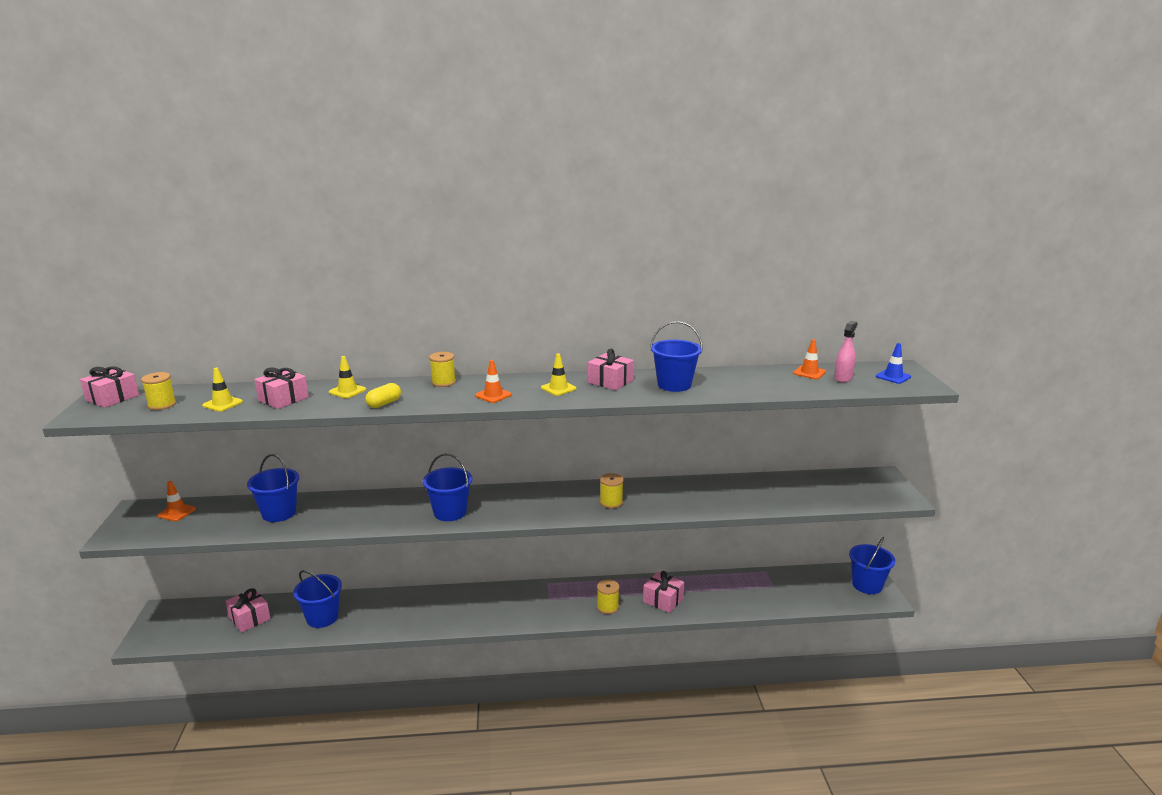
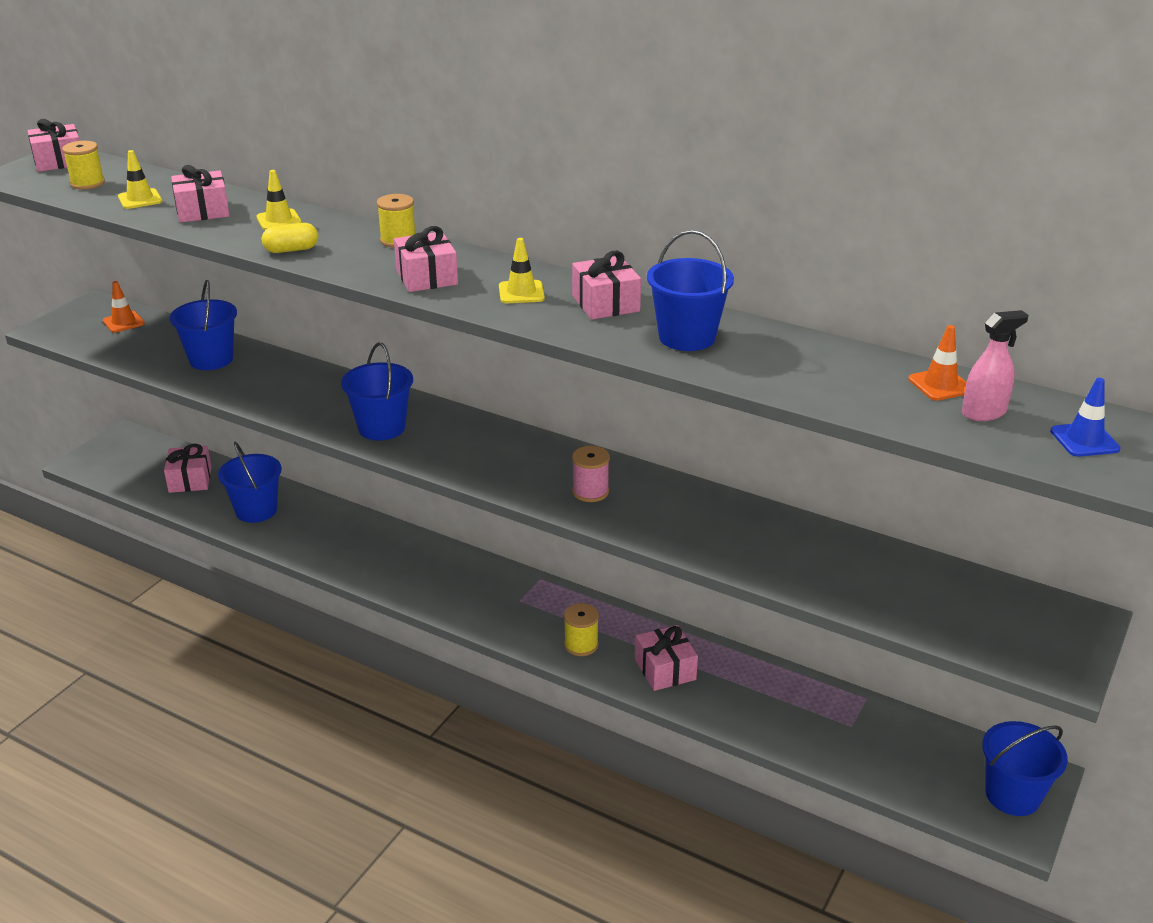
camera: 35 degrees right, 10 degrees up
(493, 395) = (427, 277): orange traffic cone -> pink gift
(611, 502) = (590, 492): yellow spool -> pink spool

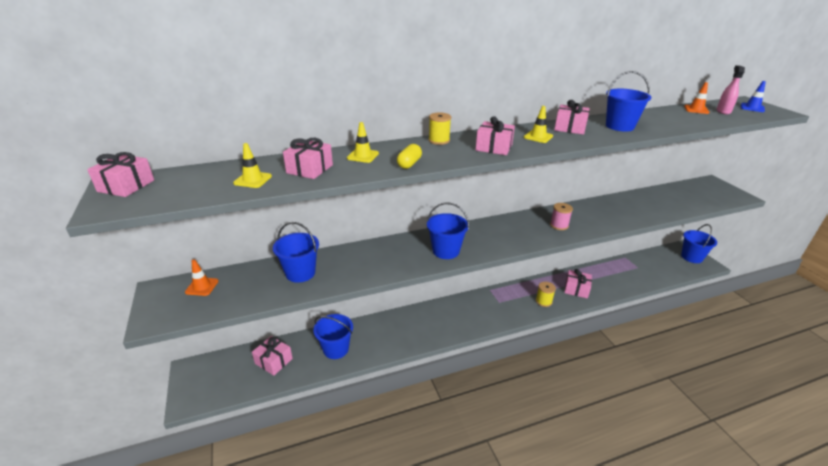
camera: 50 degrees left, 0 degrees up
(87, 183) = (188, 187): yellow spool -> none

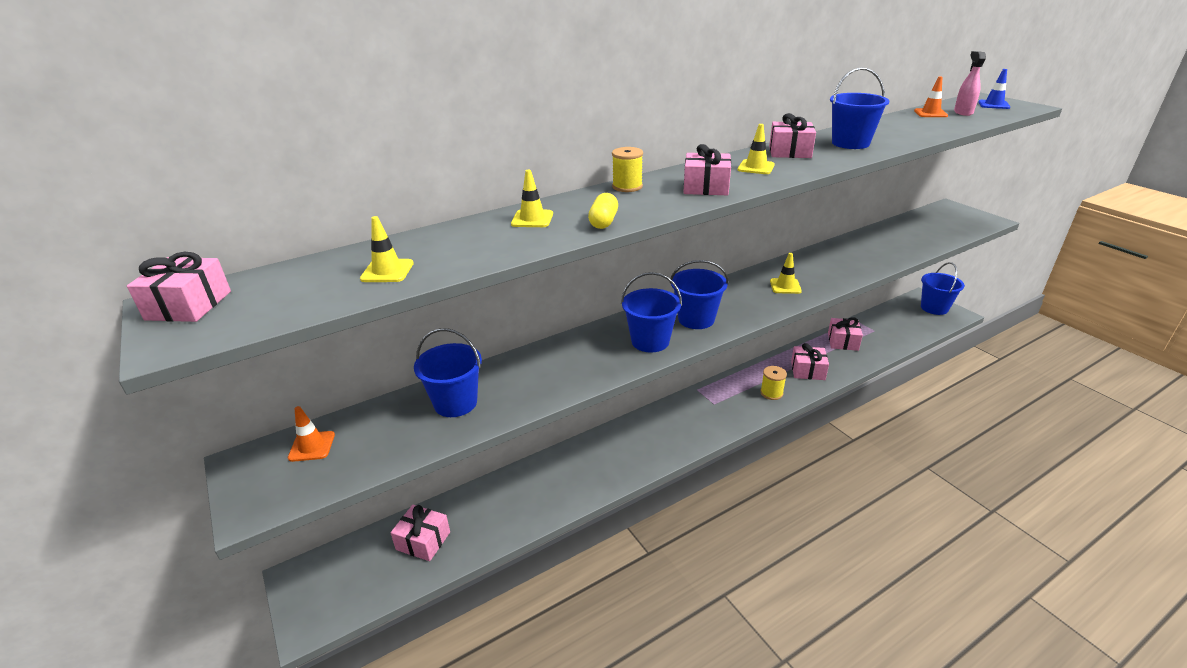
camera: 10 degrees left, 0 degrees up
(309, 169) = (465, 246): pink gift -> pink gift (842, 341)
(336, 349) = (509, 507): blue bucket -> blue bucket (696, 319)
(559, 225) = (785, 286): pink spool -> yellow traffic cone

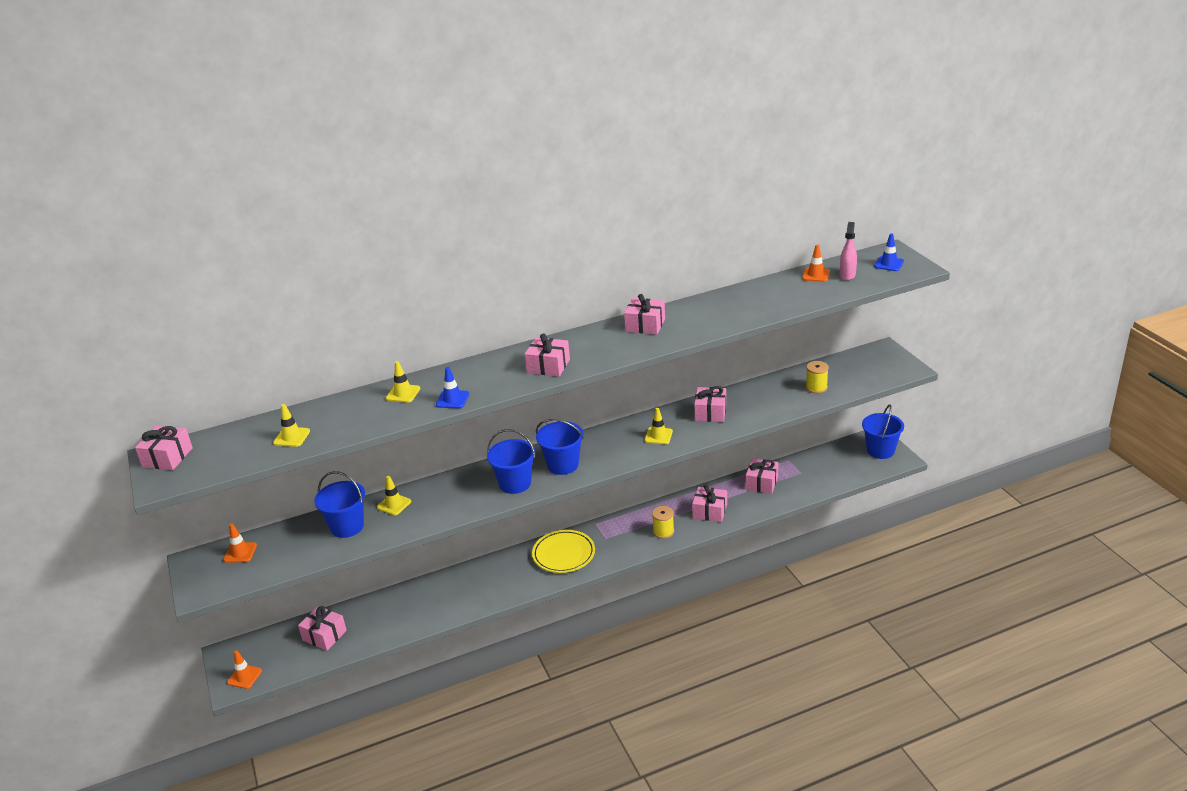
camera: 10 degrees right, 0 degrees up
(323, 609) = (244, 676): none -> orange traffic cone
(603, 222) = (452, 399): yellow capsule -> blue traffic cone
(627, 187) = (488, 362): yellow spool -> yellow spool (816, 387)
(677, 423) = (564, 554): none -> yellow plate
(756, 167) = (603, 344): yellow traffic cone -> yellow traffic cone (394, 504)
(825, 263) = (710, 412): none -> pink gift
(850, 143) = (705, 316): blue bucket -> none

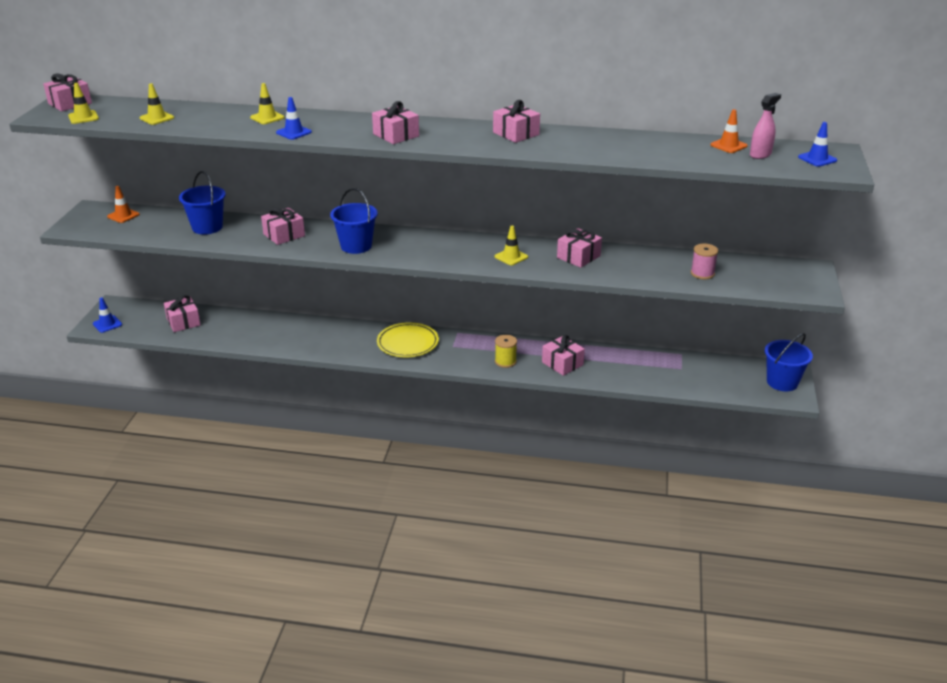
camera: 30 degrees right, 0 degrees up
(244, 676) = (107, 324): orange traffic cone -> blue traffic cone
(394, 504) = (255, 226): yellow traffic cone -> yellow traffic cone (83, 117)
(563, 465) = (408, 248): blue bucket -> none
(761, 483) = (635, 361): pink gift -> pink gift (284, 235)
(816, 387) = (702, 273): yellow spool -> pink spool

